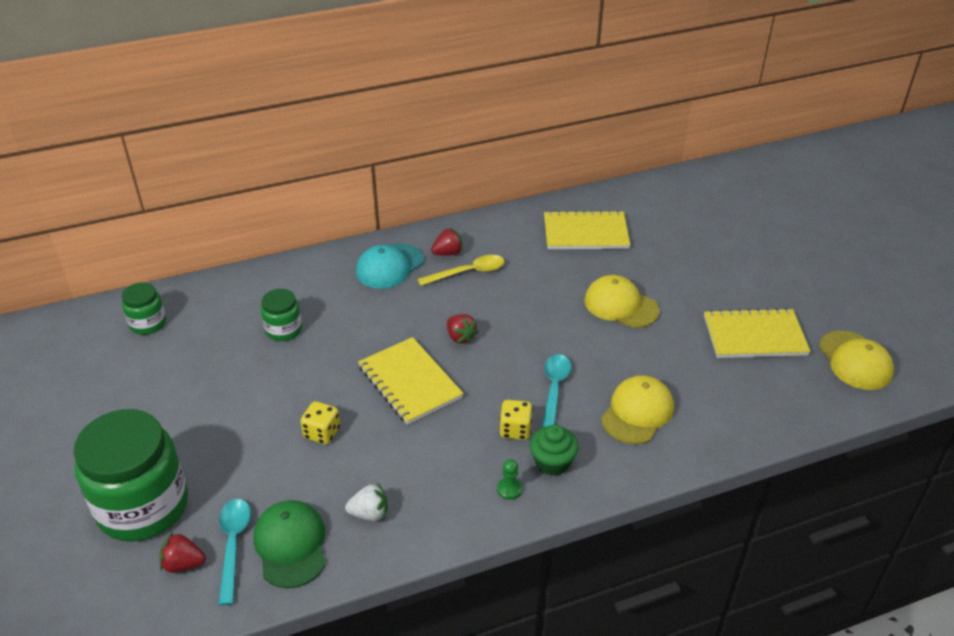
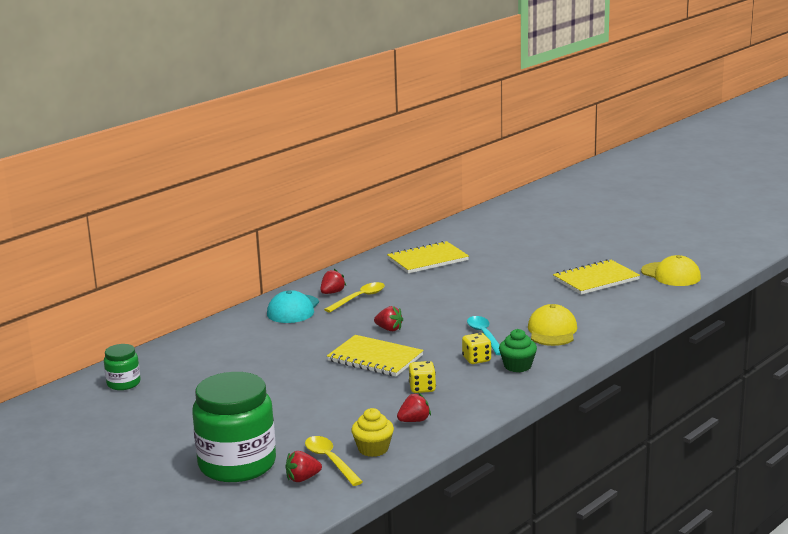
camera: 25 degrees left, 20 degrees down
(233, 545) = (330, 460): turquoise spoon -> yellow spoon
(283, 330) = (245, 359): green jar -> none
(291, 545) = (373, 449): green cap -> yellow cupcake
(322, 433) = (336, 397): yellow dice -> yellow dice (422, 388)
(369, 513) = (414, 421): white strawberry -> red strawberry
(509, 489) = (501, 385): green pawn -> none
(621, 305) = (490, 287): yellow cap -> none

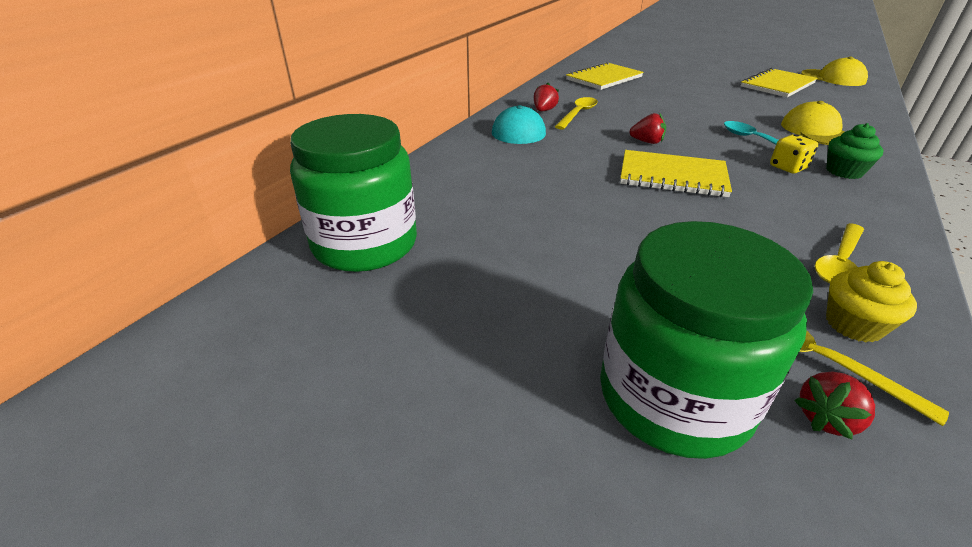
camera: 15 degrees left, 15 degrees up
(123, 383) = (365, 244): green jar -> green jar, size x2.06
(414, 421) = (839, 262): red strawberry -> yellow spoon
(422, 388) = (780, 210): yellow dice -> none

